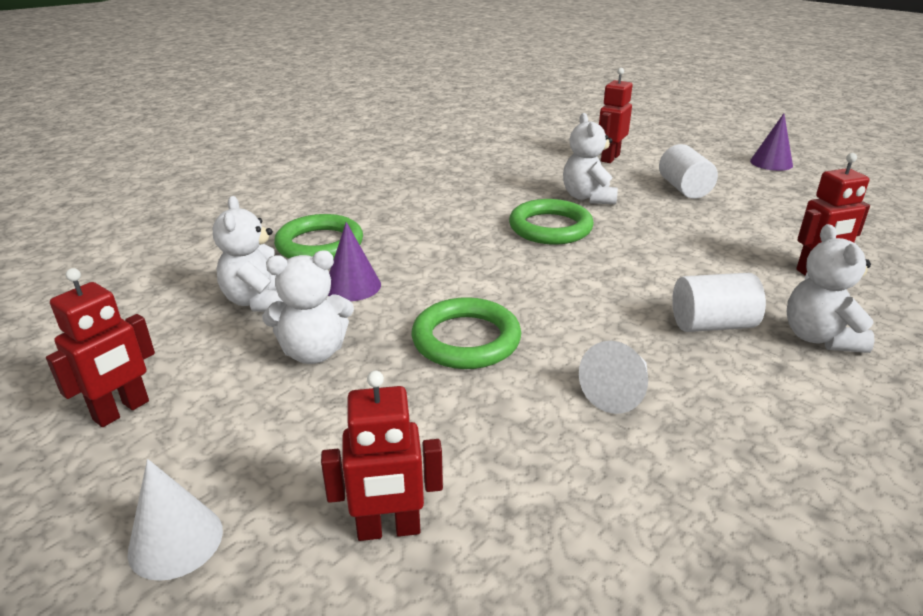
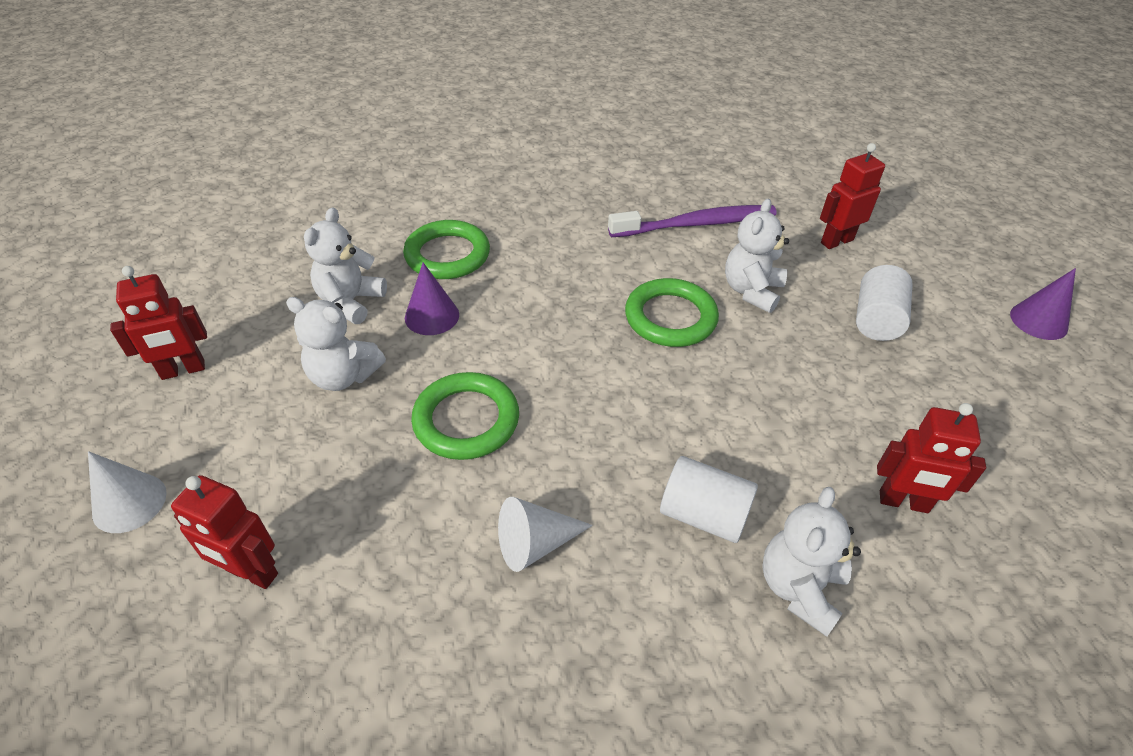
camera: 30 degrees right, 15 degrees up
(504, 174) = (696, 224): none -> purple toothbrush

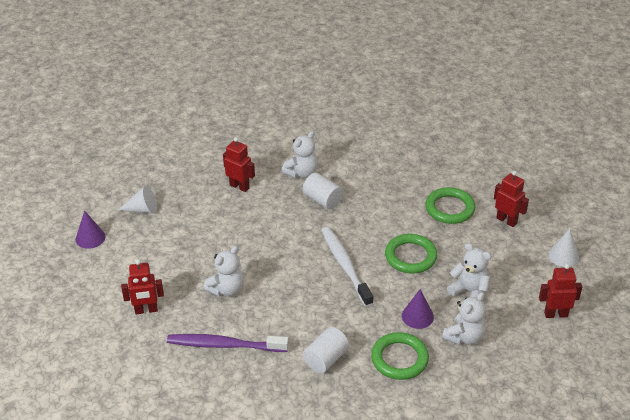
camera: 160 degrees left, 5 degrees down
(535, 544) = (394, 205): white cone -> white cone (142, 209)
(584, 373) = (345, 265): none -> white toothbrush
(670, 317) = (283, 284): green ring -> green ring (450, 208)
(876, 320) = (174, 257): white cylinder -> white cylinder (326, 359)

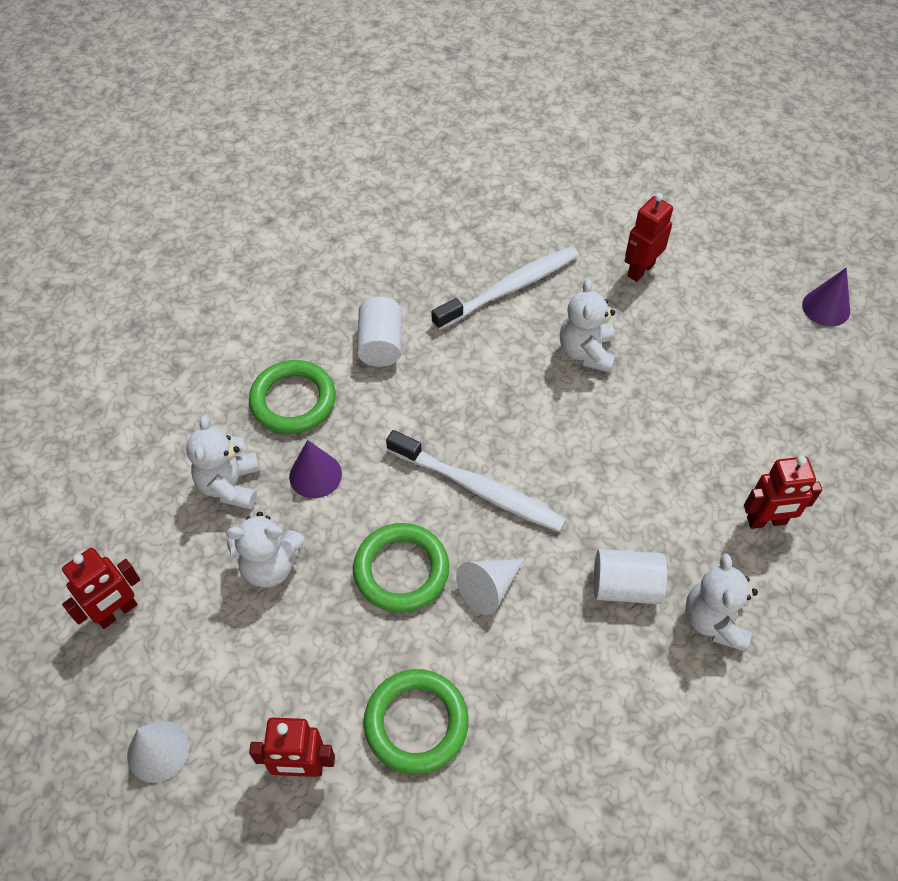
camera: 140 degrees right, 15 degrees up
(142, 209) = (830, 388): white cone -> white cone (489, 588)
(224, 345) = (510, 288): purple toothbrush -> white toothbrush

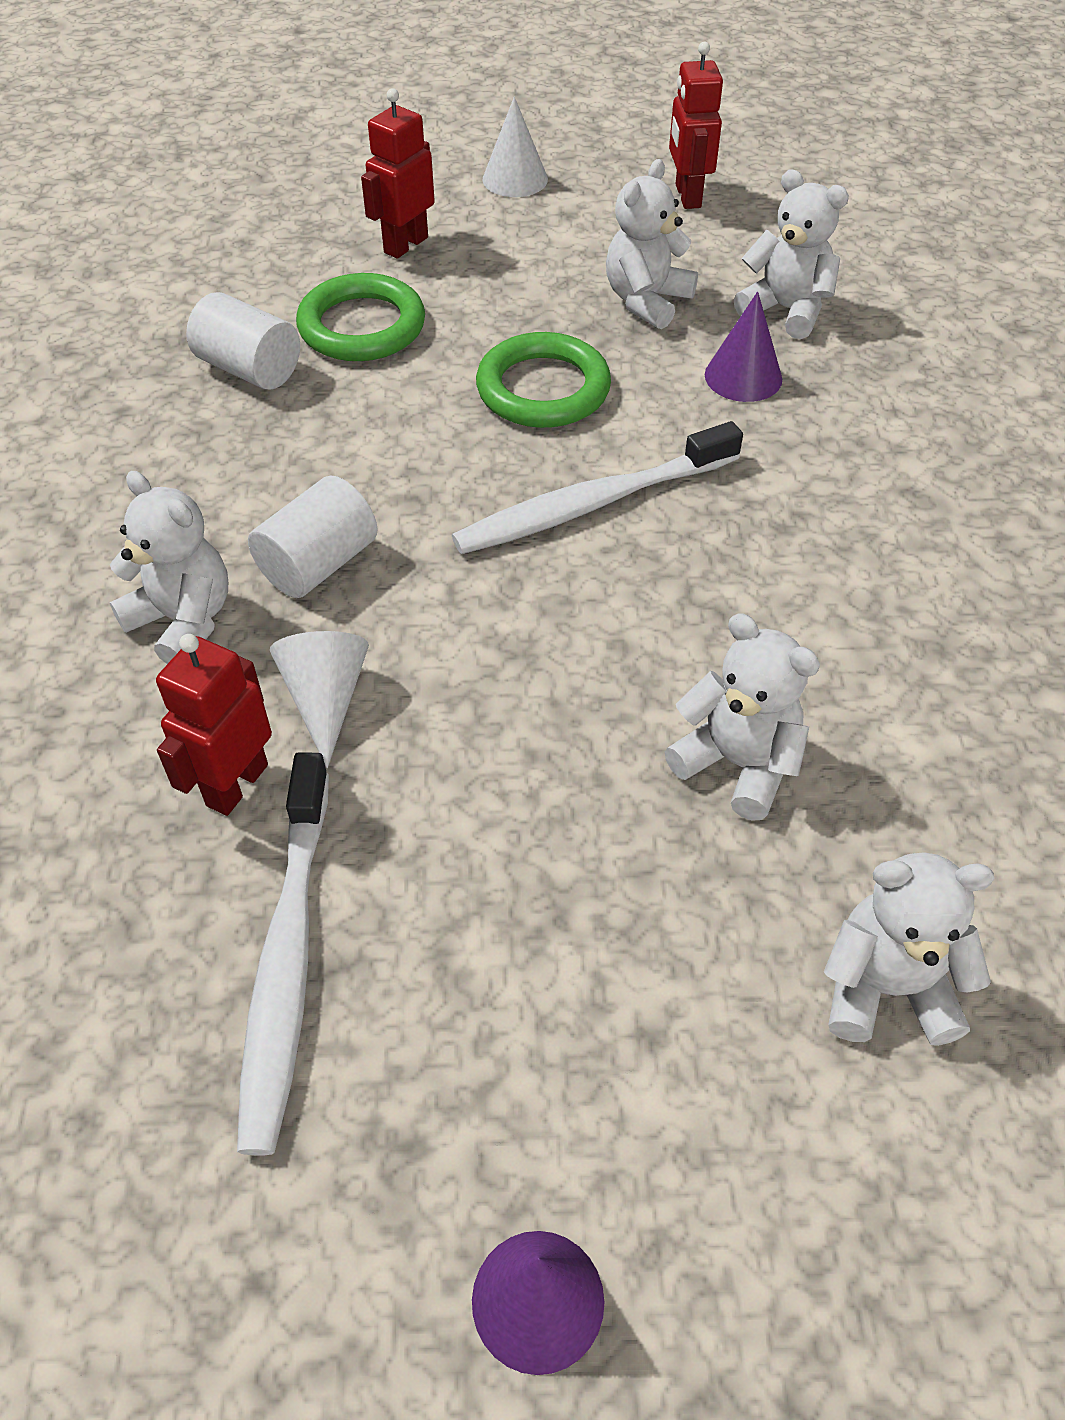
camera: 125 degrees right, 5 degrees down
(293, 400) = (884, 403): green ring -> none
(381, 345) = (931, 525): white cylinder -> white cylinder (249, 369)
(489, 588) = (447, 445): white cone -> white cone (325, 699)
(510, 288) = (960, 742): white toothbrush -> white toothbrush (287, 959)
(640, 270) = (886, 988): red robot -> white teddy bear

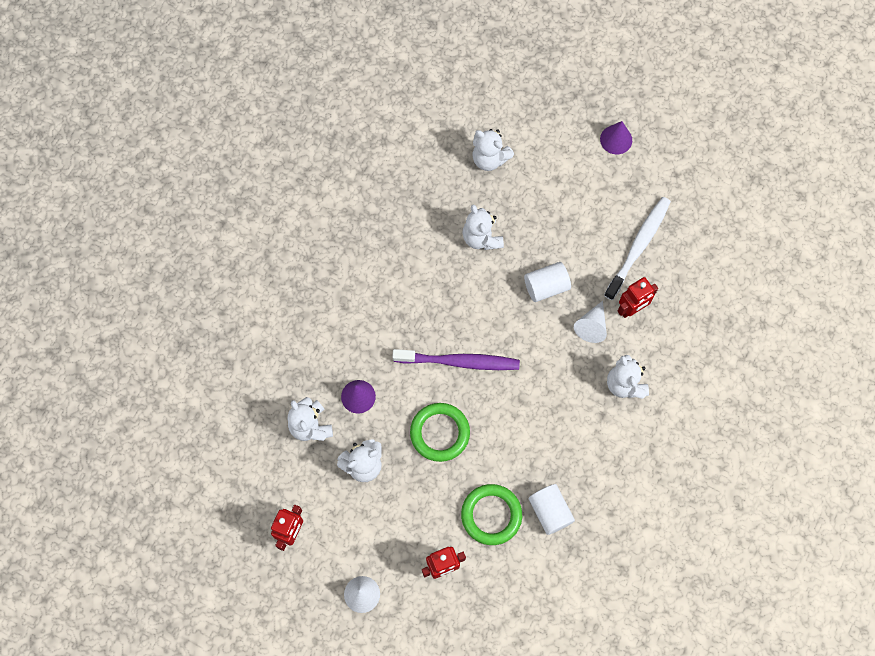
camera: 150 degrees left, 20 degrees up
(318, 564) = (569, 385): white cylinder -> white cylinder (546, 286)
(592, 504) = (459, 362): white toothbrush -> purple toothbrush

